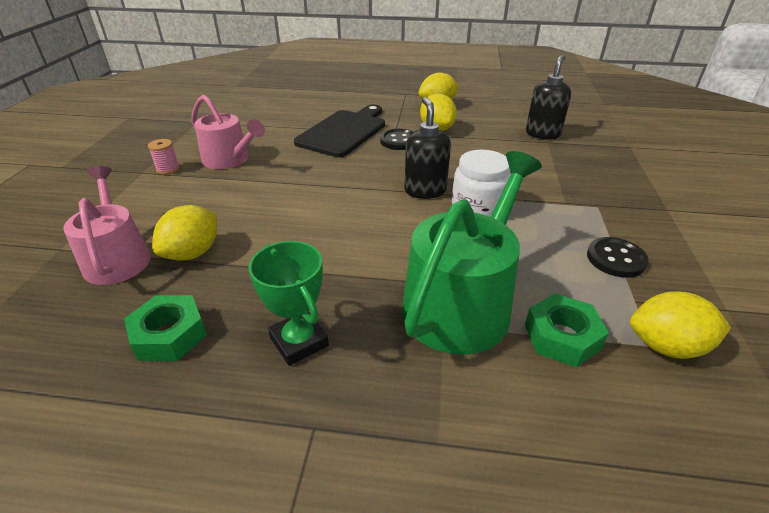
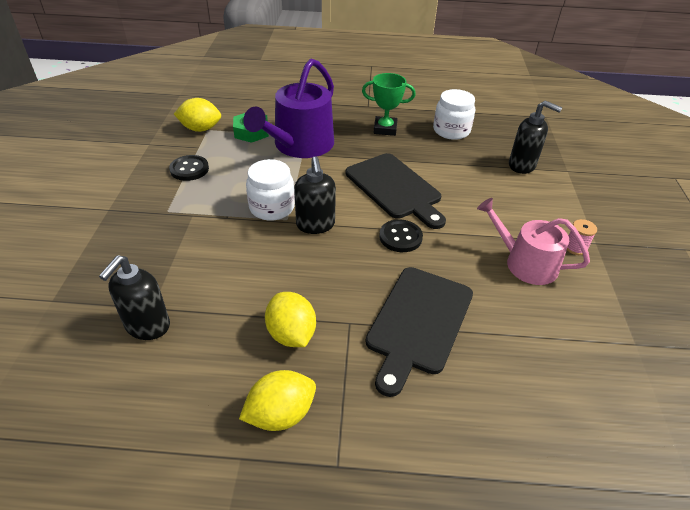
camera: 175 degrees right, 5 degrees up
(117, 257) = (522, 165): pink watering can -> black soap dispenser
(169, 335) = (451, 131): green nut -> white jar
(193, 253) = (476, 169): yellow lemon -> none
(299, 341) = (385, 129): green trophy -> green trophy turned 45 degrees counterclockwise
(324, 227) = (395, 188): none -> black cutting board
(399, 141) = (343, 303): black button -> black button (400, 237)
(462, 302) = (299, 145): green watering can -> purple watering can

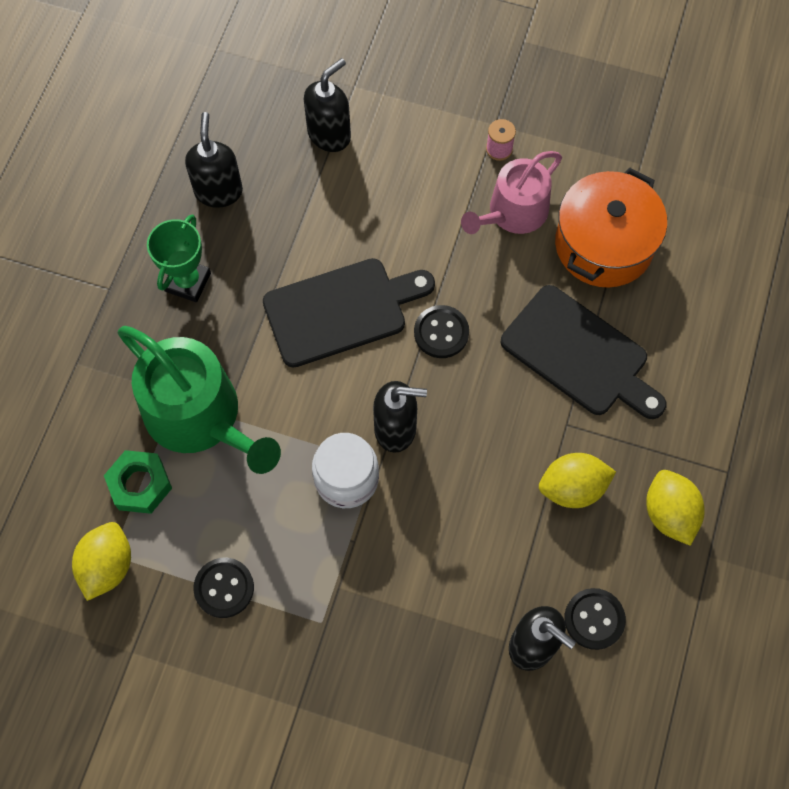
camera: 75 degrees left, 25 degrees up
(170, 366) = (594, 619): none -> black button
(299, 145) = (200, 416): purple watering can -> green watering can
(451, 131) = (218, 191): white jar -> black soap dispenser
(533, 326) = (604, 245): none -> orange pot

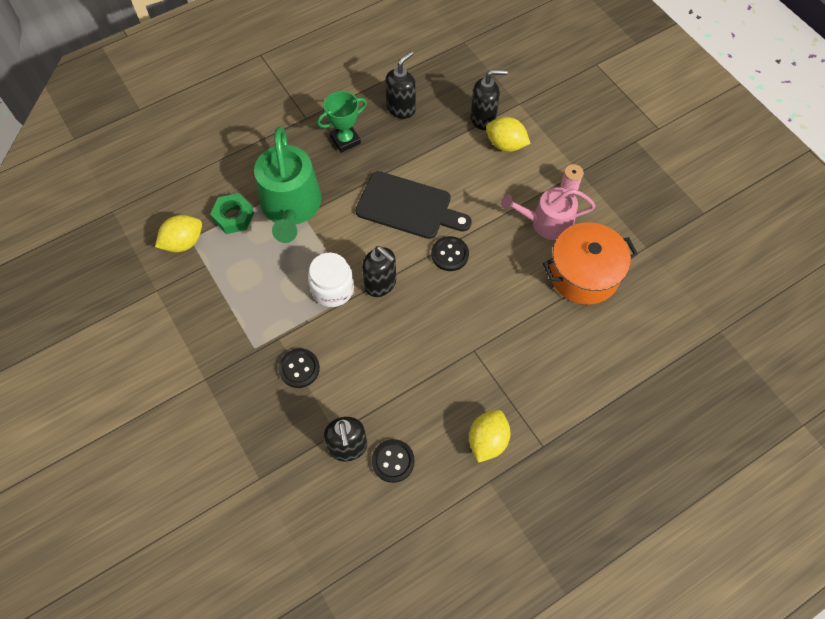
camera: 40 degrees right, 5 degrees down
(224, 588) = (225, 295): black button -> black button (299, 369)
(572, 488) = (446, 385): yellow lemon -> yellow lemon (505, 144)
(579, 355) = (515, 320): black cutting board -> none

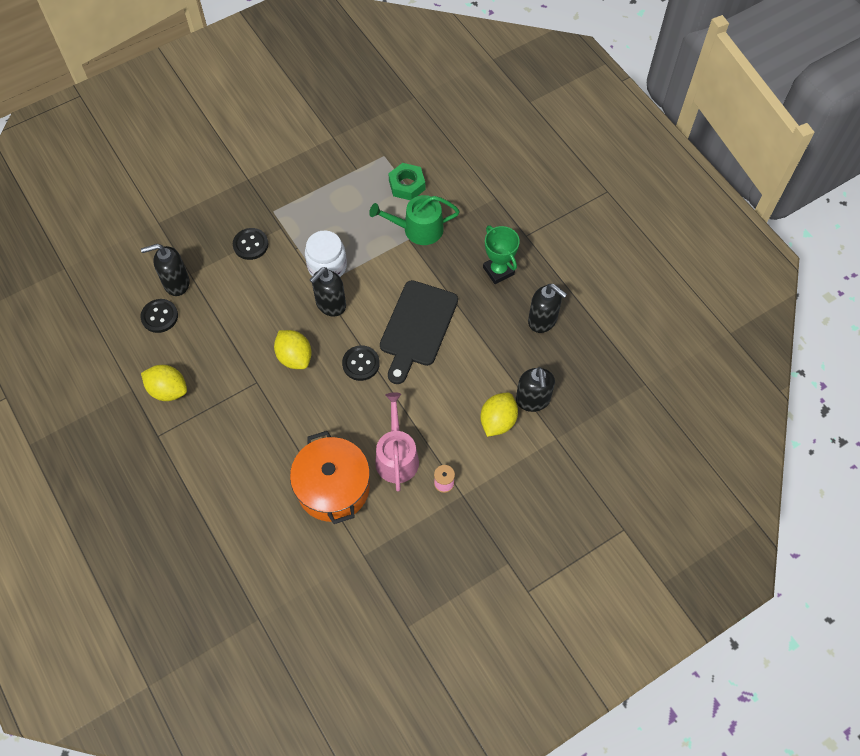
camera: 90 degrees right, 0 degrees up
(183, 242) = (380, 151): yellow lemon -> yellow lemon (294, 357)
(291, 206) = (418, 229): green watering can -> green watering can, size x0.66

